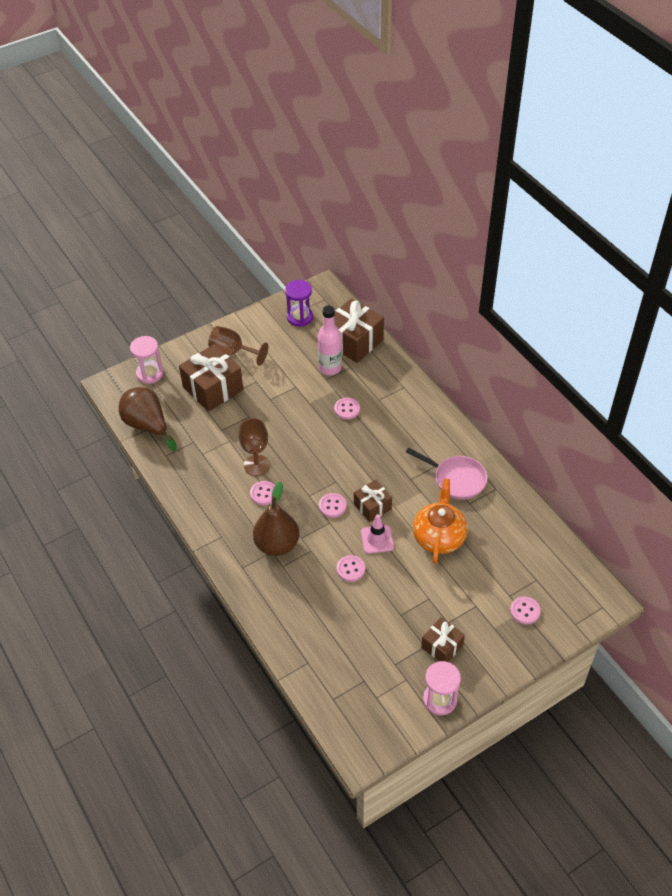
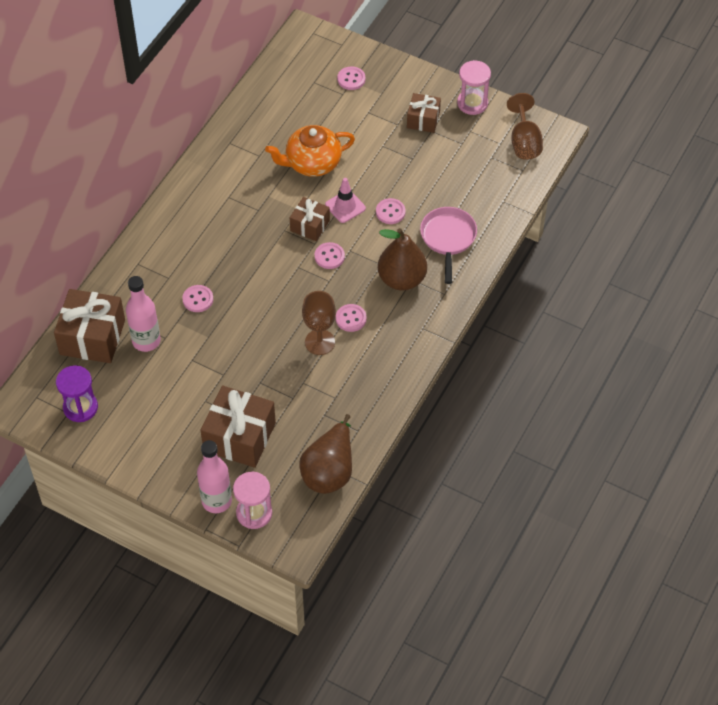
camera: 120 degrees left, 5 degrees up
(174, 358) = (216, 501): none -> pink bottle
(233, 352) = (173, 446): brown goblet -> brown goblet (524, 142)
(456, 479) = (236, 175): pink pan -> pink pan (448, 238)

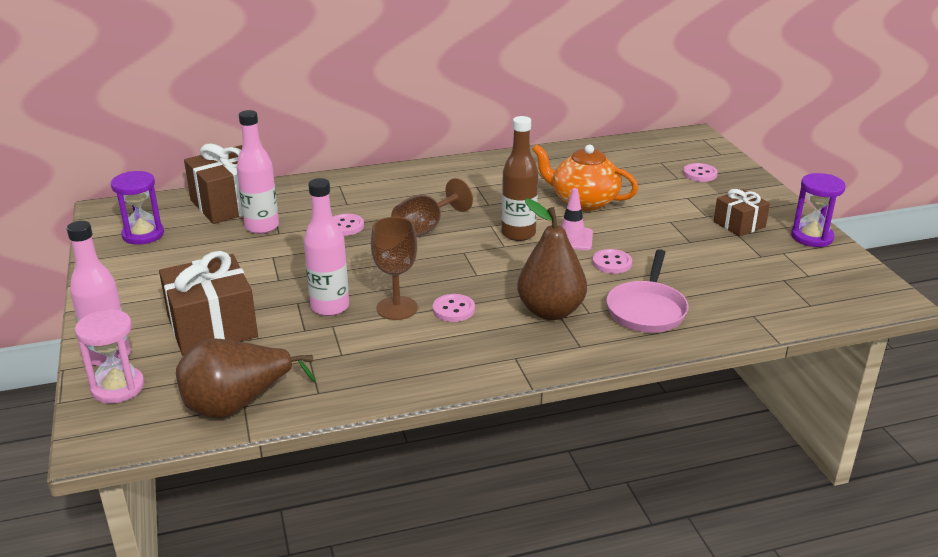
camera: 45 degrees right, 25 degrees down
(282, 371) = (330, 307): none -> pink bottle
(310, 225) = (518, 234): brown gift -> brown bottle
(329, 256) = (503, 260): pink button -> none
(448, 238) = (647, 310): pink pan -> pink pan turned 150 degrees clockwise
(472, 103) = (812, 237): pink hourglass -> purple hourglass
(524, 142) = (841, 287): brown goblet -> brown goblet (426, 228)

